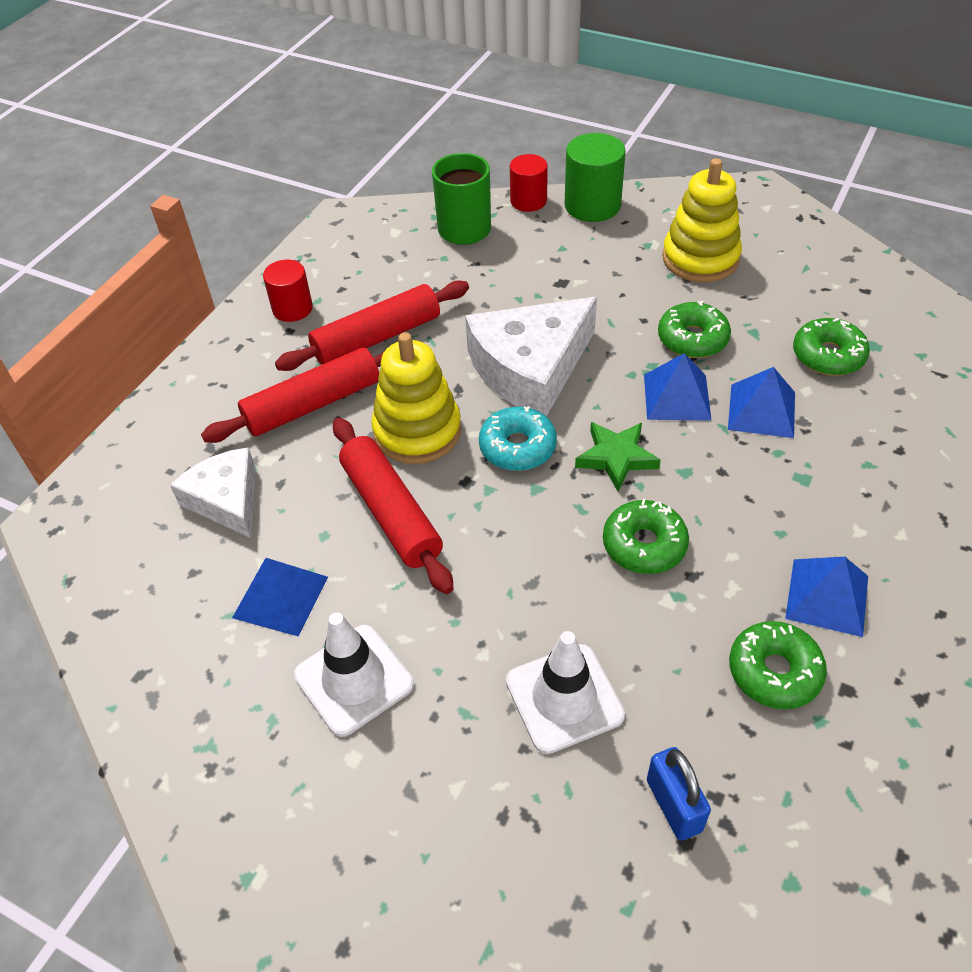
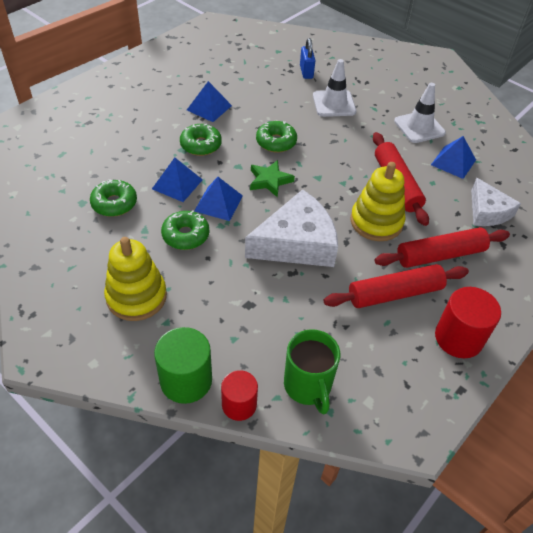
camera: 170 degrees left, 0 degrees up
(292, 308) = (458, 338): red cylinder -> red cylinder, size x1.52
(517, 447) = (321, 199): turquoise donut -> none
(774, 672) = (248, 93): green donut -> green donut (201, 145)

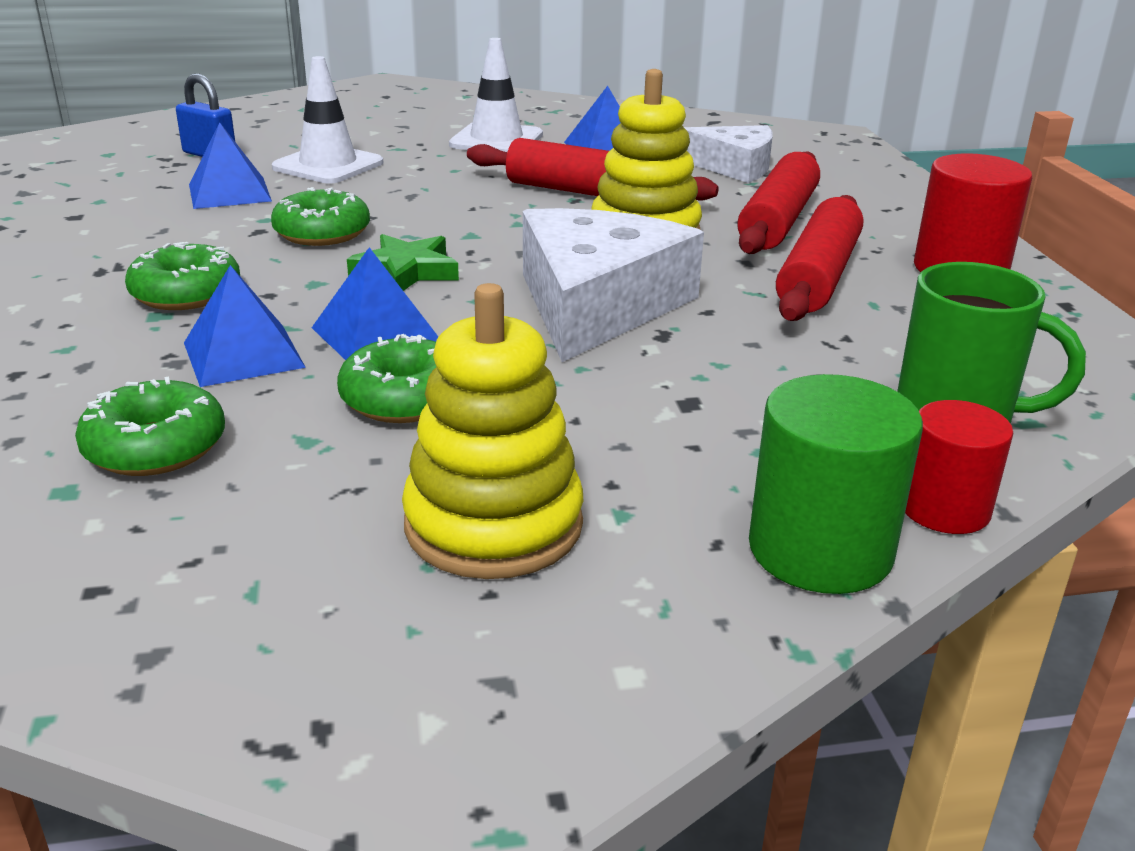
camera: 50 degrees left, 20 degrees down
(209, 108) = (105, 251): blue pyramid -> blue pyramid (229, 193)

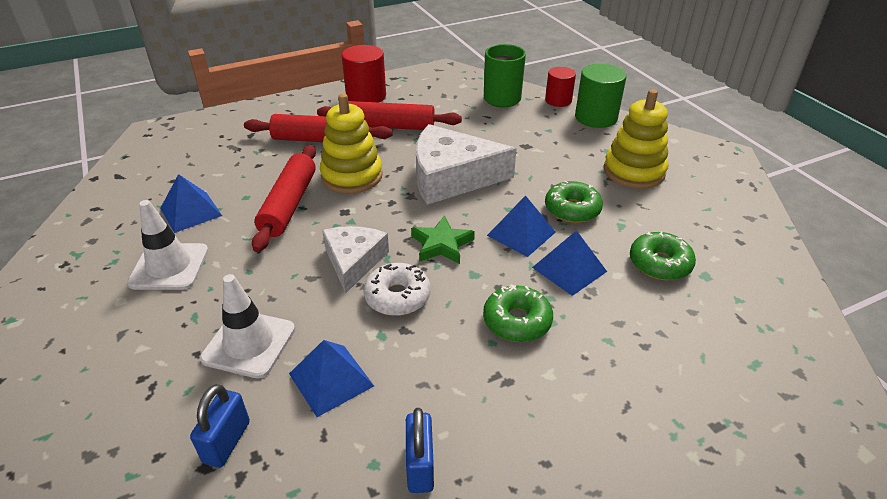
camera: 105 degrees left, 10 degrees up
(65, 216) = (420, 466): none -> blue padlock
(322, 233) = (397, 297): green donut -> white donut
(734, 167) = (226, 159): white cheese -> white cheese (354, 261)

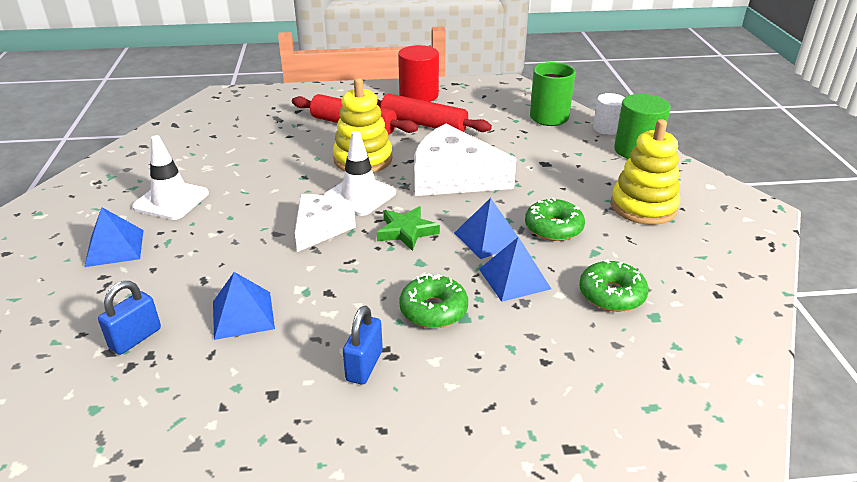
camera: 20 degrees right, 5 degrees down
(191, 211) = (213, 162): blue pyramid -> blue pyramid (115, 247)
(249, 344) = (196, 271): white traffic cone -> white traffic cone (360, 195)
(289, 204) = (294, 172): red rolling pin -> none
(397, 297) = (339, 265): white donut -> none
(420, 466) = (272, 399): blue padlock -> blue padlock (364, 365)
(558, 100) = (607, 128): red cylinder -> white cylinder

